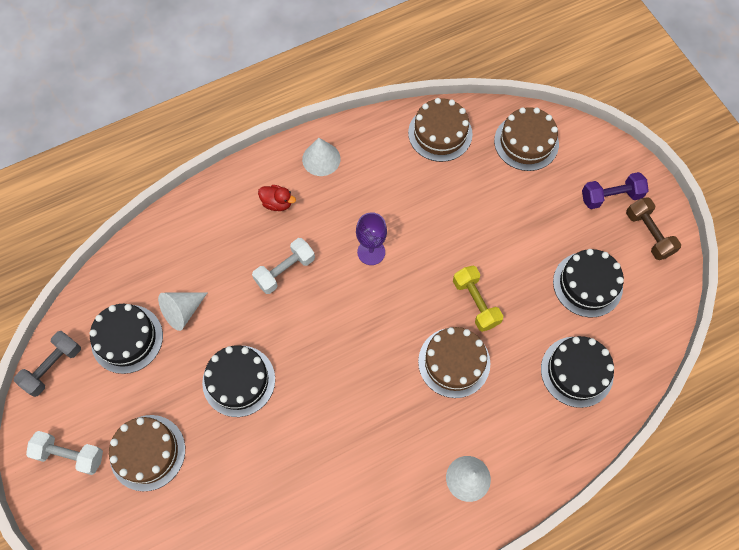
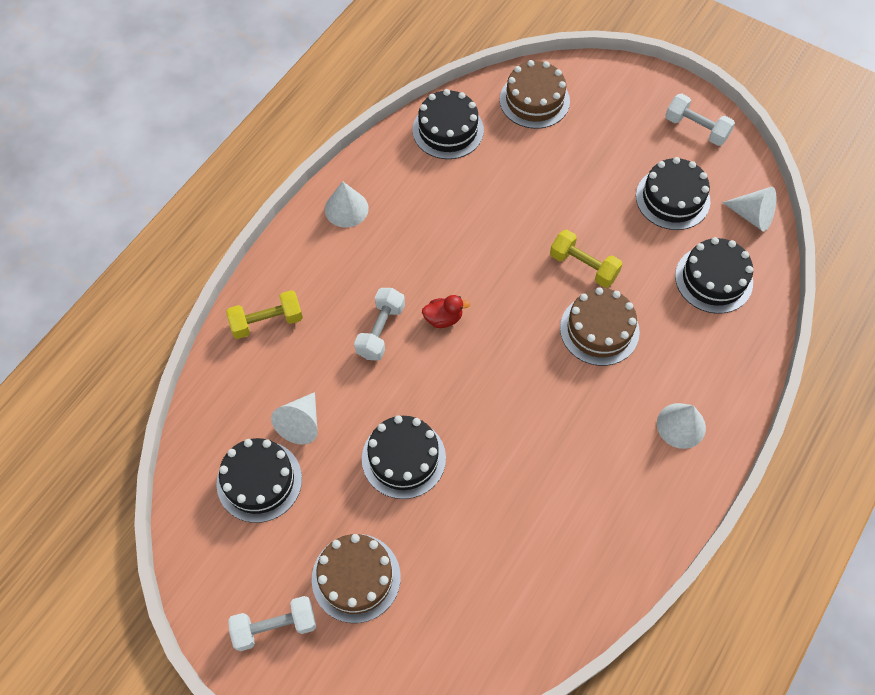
camera: 30 degrees left, 5 degrees down
(53, 367) = (197, 551): grey dumbbell -> none
(208, 218) = (267, 322): none -> yellow dumbbell
(277, 203) = (329, 271): red duck -> red duck (443, 318)
(371, 252) = (454, 270): purple goblet -> none
(440, 133) = (448, 130): brown cake -> black cake
(611, 196) = (642, 112): purple dumbbell -> none
(647, 335) = (752, 216): none -> white cone
(648, 234) = (696, 128): brown dumbbell -> white dumbbell

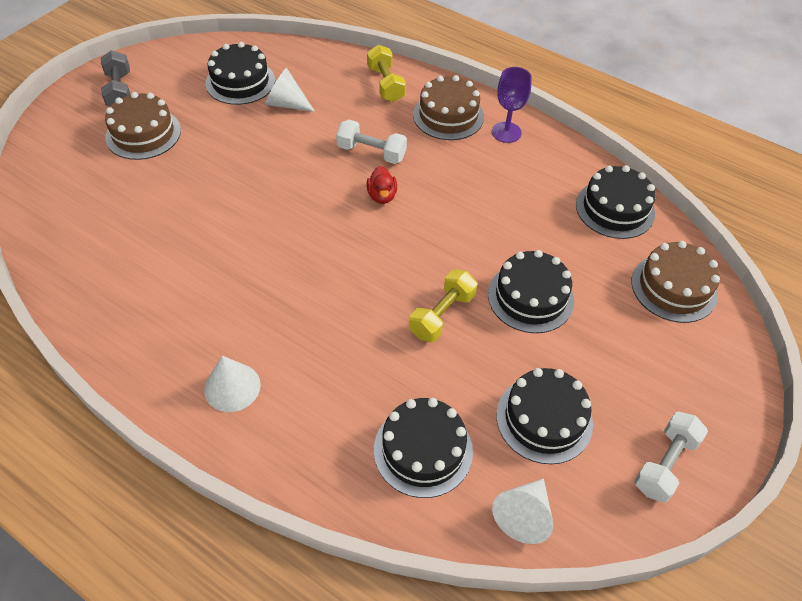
camera: 90 degrees right, 10 degrees down
(275, 627) = (120, 91): white dumbbell -> grey dumbbell
(346, 208) = (506, 132): white cone -> purple goblet
(403, 458) = (242, 164): black cake -> black cake (530, 297)
(599, 329) = (360, 322): brown cake -> brown cake (448, 116)

